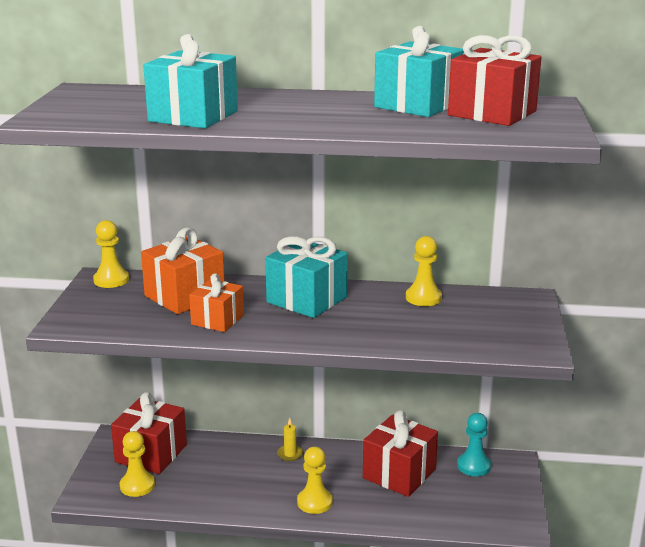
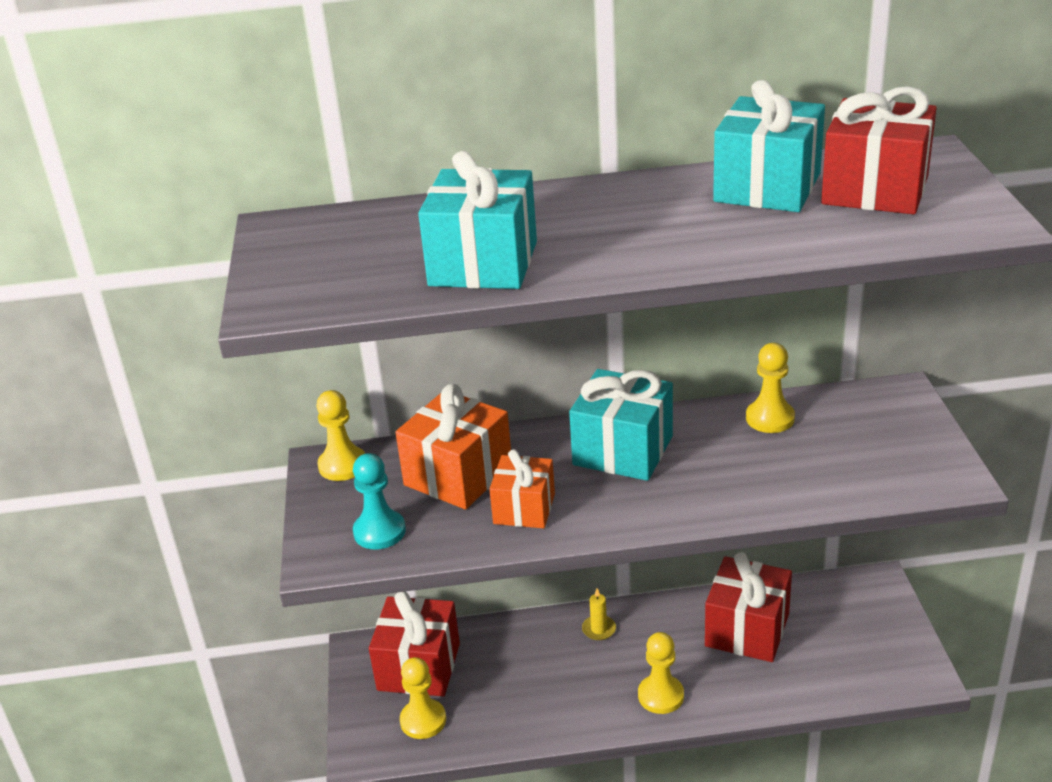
camera: 10 degrees left, 10 degrees up
(474, 466) = (832, 598): turquoise pawn -> turquoise pawn (379, 531)

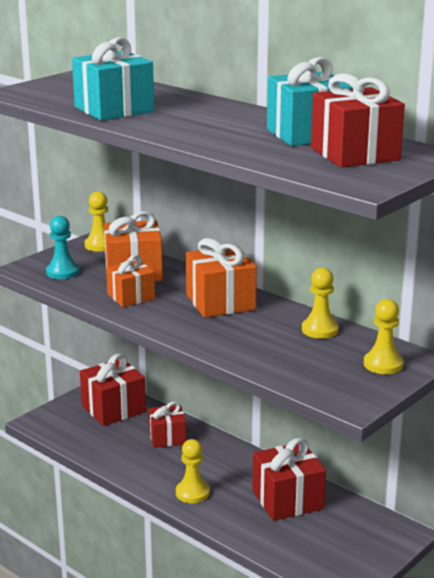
camera: 45 degrees right, 10 degrees down
(423, 720) = (78, 428): yellow pawn -> yellow pawn (383, 364)
(532, 655) = (167, 437): none -> red gift
(599, 629) = (216, 449): yellow candle -> none
(623, 450) = (220, 302): turquoise gift -> orange gift

